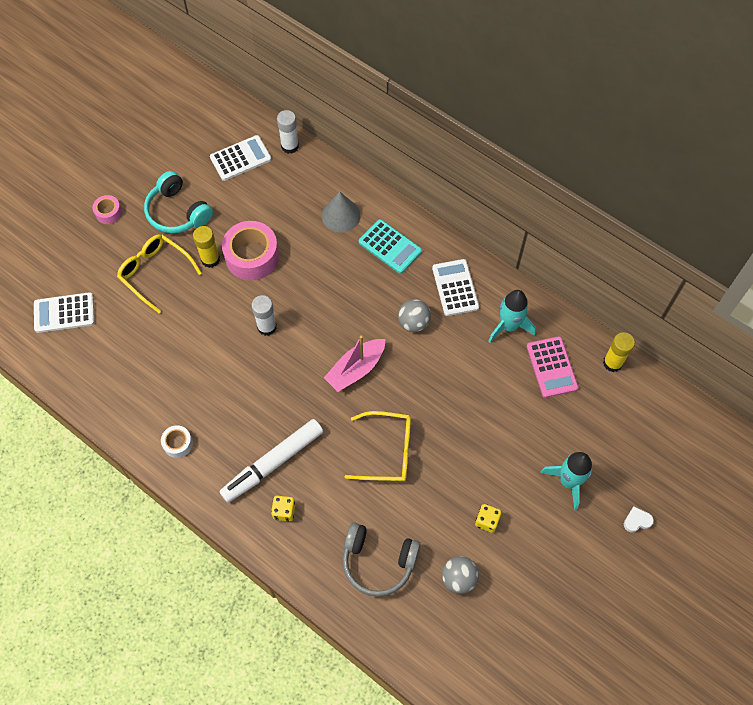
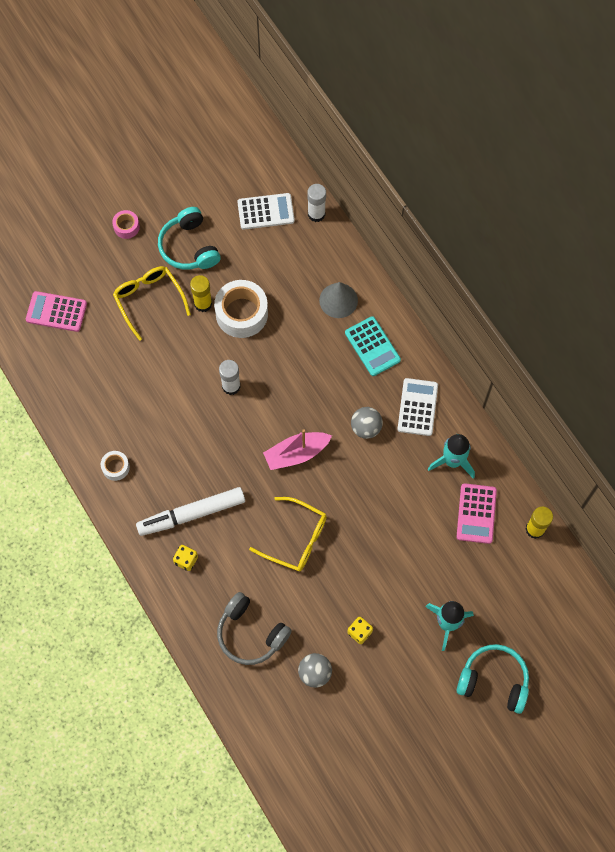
camera: 20 degrees right, 5 degrees up
(64, 313) = (56, 312): white calculator -> pink calculator
(252, 256) = (241, 313): pink tape -> white tape
(637, 521) = (494, 680): white heart -> turquoise headphones

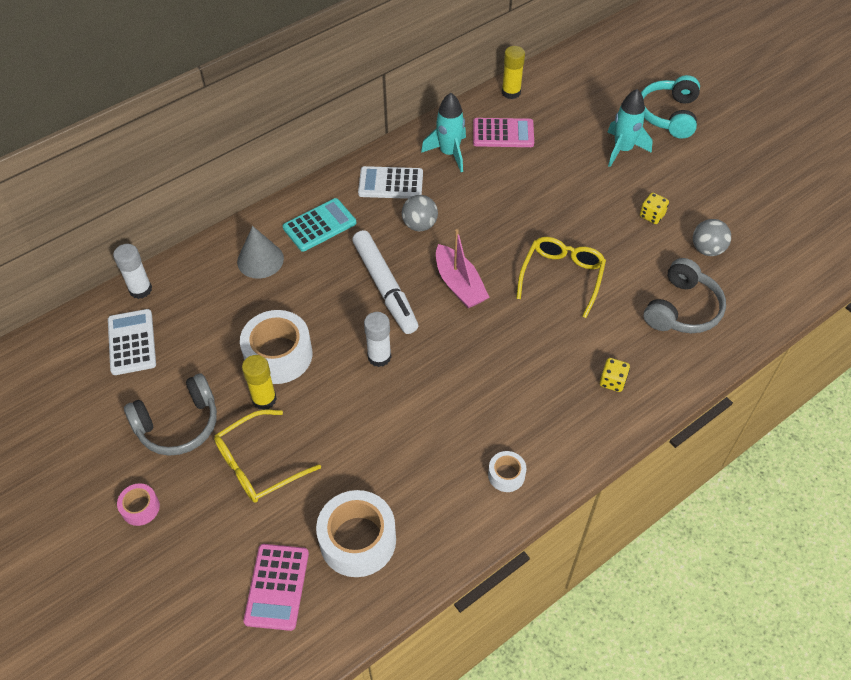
camera: 95 degrees left, 15 degrees down
(81, 363) = (357, 540): none -> white tape
(189, 247) = (178, 424): turquoise headphones -> grey headphones
(191, 514) = (553, 382): white marker -> white marker (385, 287)

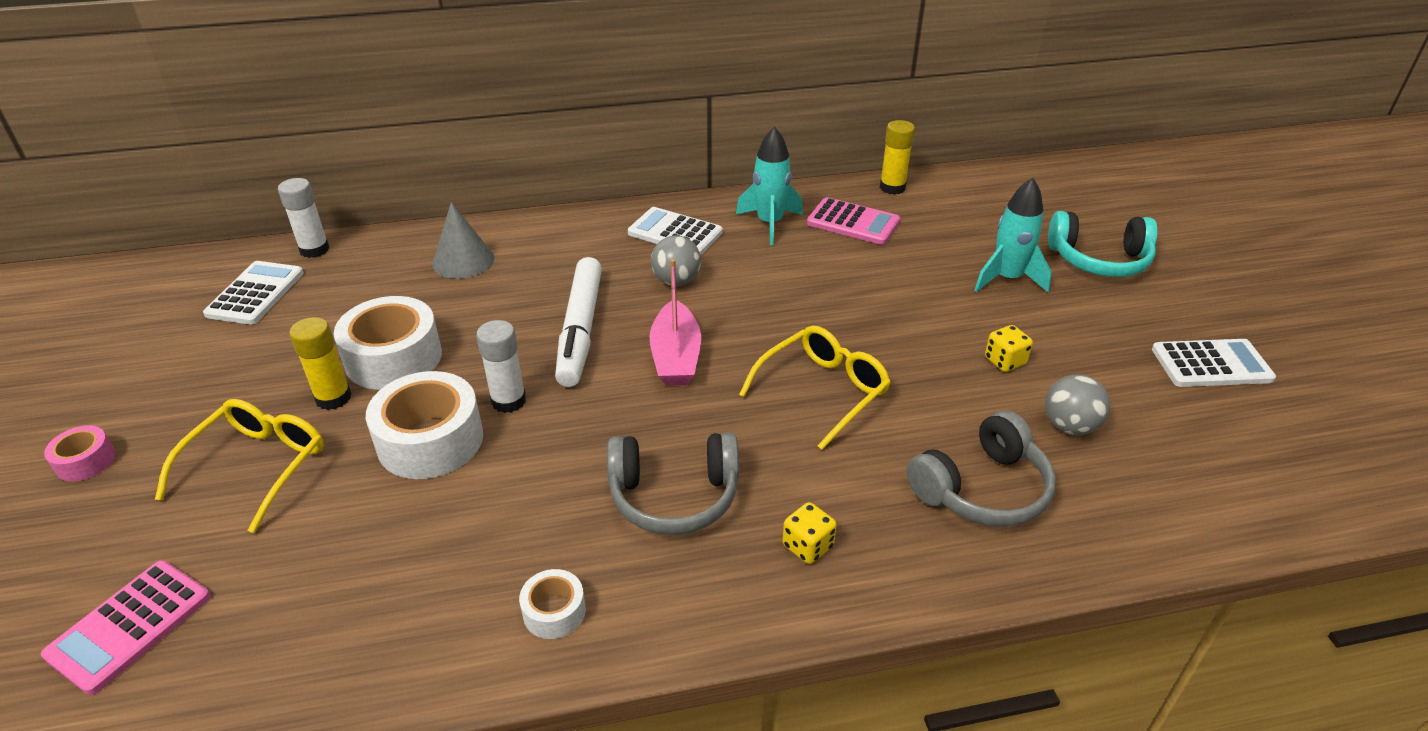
camera: 25 degrees right, 15 degrees down
(178, 424) = (217, 389): grey headphones -> grey headphones (674, 496)
(258, 464) = (257, 466): yellow glasses -> yellow glasses turned 120 degrees clockwise
(319, 225) = (558, 248): turquoise calculator -> none
(357, 540) = (283, 611): white tape -> white tape (430, 440)
(669, 115) = (1099, 260): turquoise headphones -> turquoise headphones turned 120 degrees counterclockwise
(762, 176) = (1211, 364): none -> white calculator

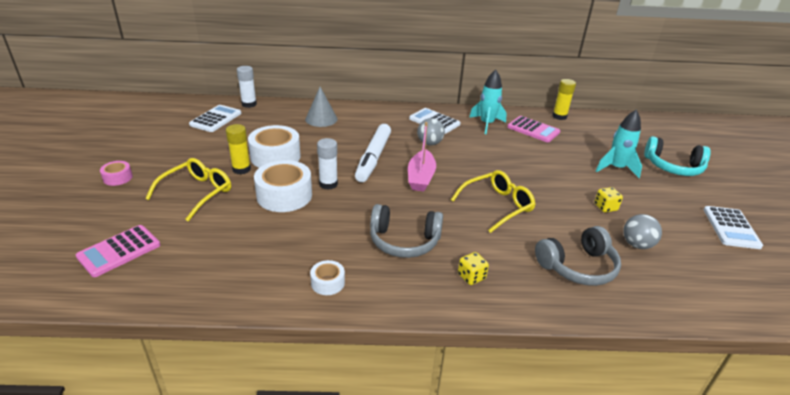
camera: 10 degrees right, 5 degrees down
(1211, 364) = (731, 228): white calculator -> white calculator turned 90 degrees clockwise

